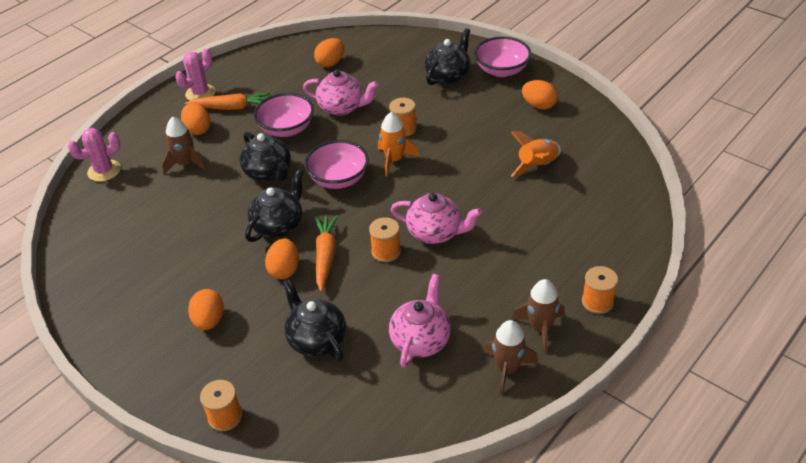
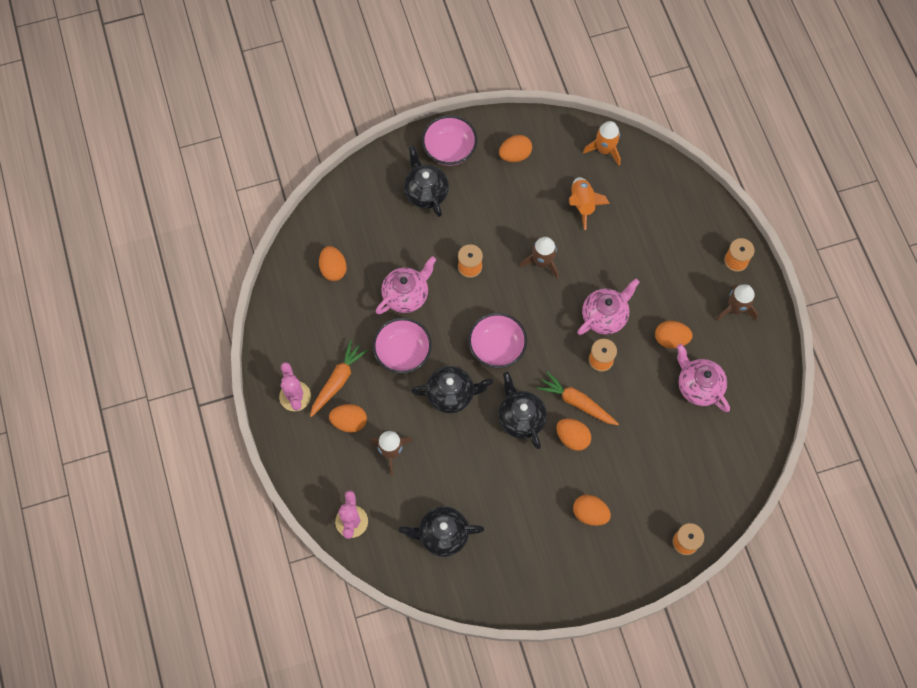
camera: 60 degrees left, 25 degrees up
(316, 340) = (655, 451): black teapot -> black teapot (442, 535)
(394, 160) = (503, 296): orange rocket -> orange rocket (604, 150)
(455, 292) = (670, 339): none -> orange egg
(507, 369) = (755, 350): brown rocket -> brown rocket (542, 262)

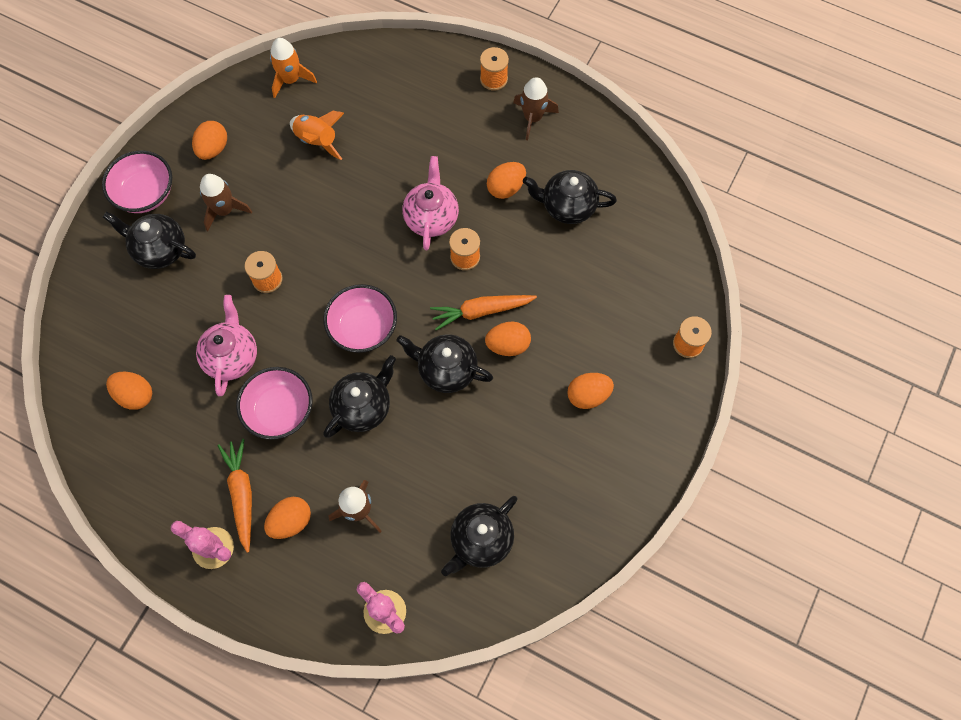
camera: 45 degrees left, 0 degrees up
(542, 262) = (330, 219): brown rocket -> brown rocket (225, 210)
(698, 386) = (567, 206): pink teapot -> black teapot

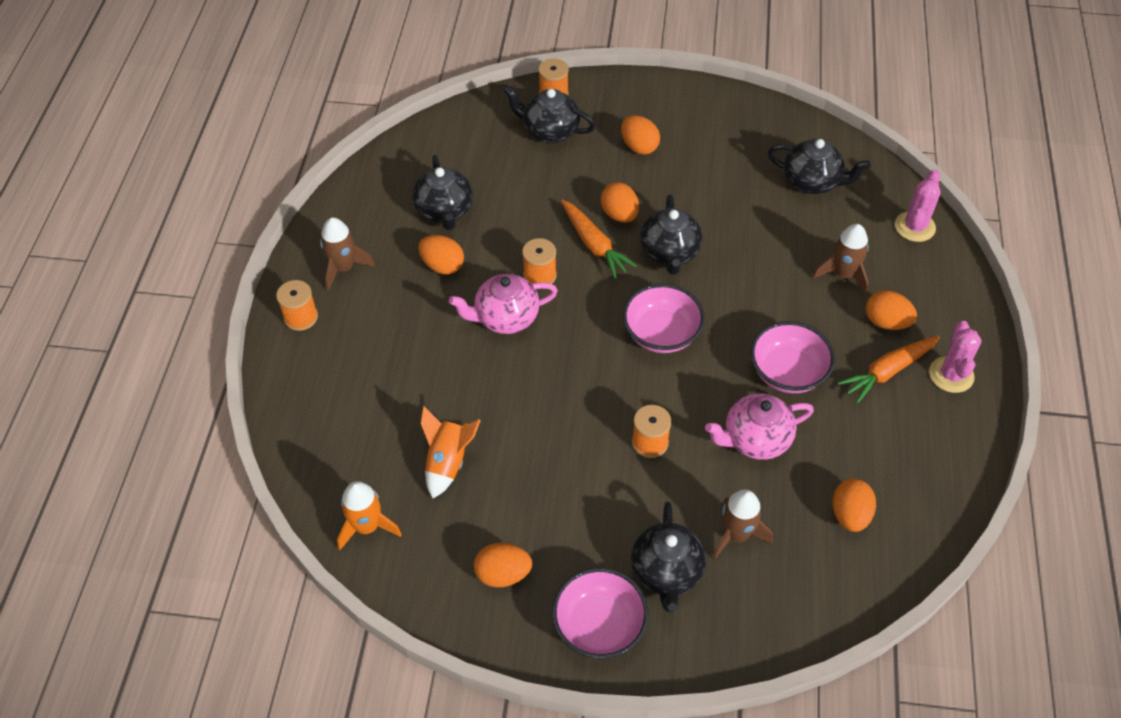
camera: 110 degrees left, 15 degrees down
(225, 210) = (583, 523): brown rocket -> brown rocket (736, 534)
(363, 406) = (743, 305): black teapot -> black teapot (549, 131)

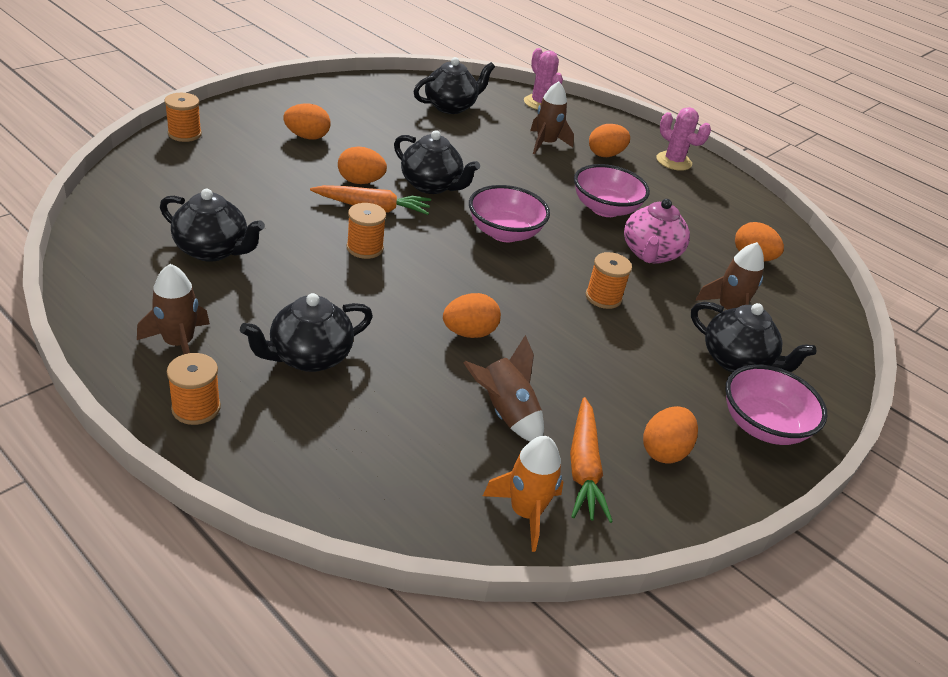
camera: 60 degrees left, 15 degrees down
(442, 266) = (274, 287): orange egg -> orange egg (469, 333)
(448, 462) = (505, 413): orange rocket -> brown rocket
(505, 318) = (385, 290): pink teapot -> none
(549, 131) = (220, 157): black teapot -> black teapot (309, 357)
(888, 371) = (647, 177): orange carrot -> orange carrot (583, 468)

